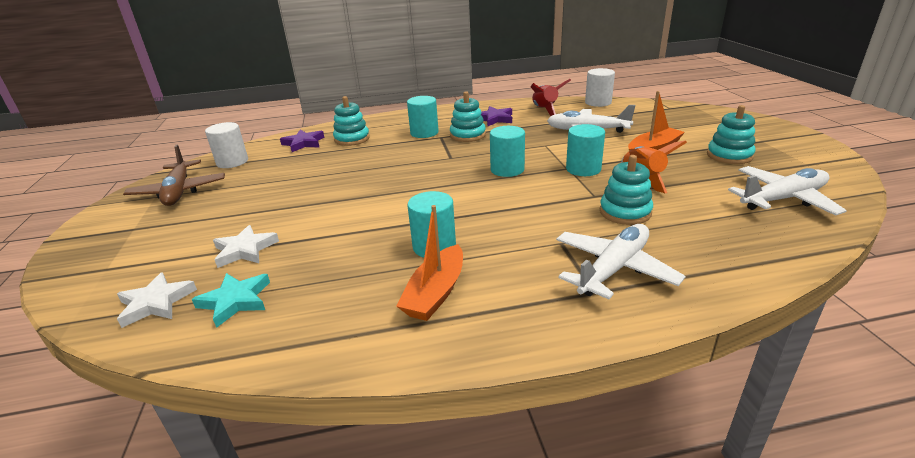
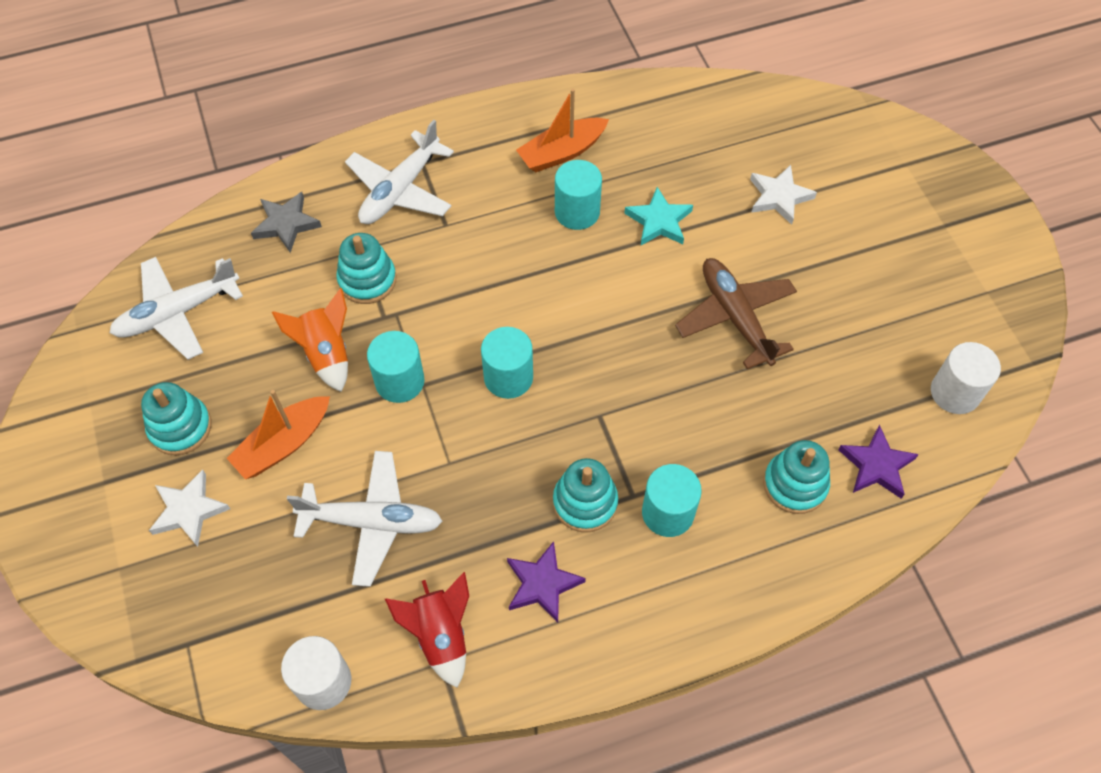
camera: 170 degrees right, 30 degrees up
(156, 303) = (810, 127): white star -> white star (189, 510)
(179, 191) = (963, 304): brown plane -> brown plane (735, 317)
(235, 301) = (738, 134): turquoise star -> turquoise star (659, 221)
(435, 293) = (561, 152): orange boat -> orange boat turned 135 degrees counterclockwise
(724, 248) = (286, 224): none -> grey star

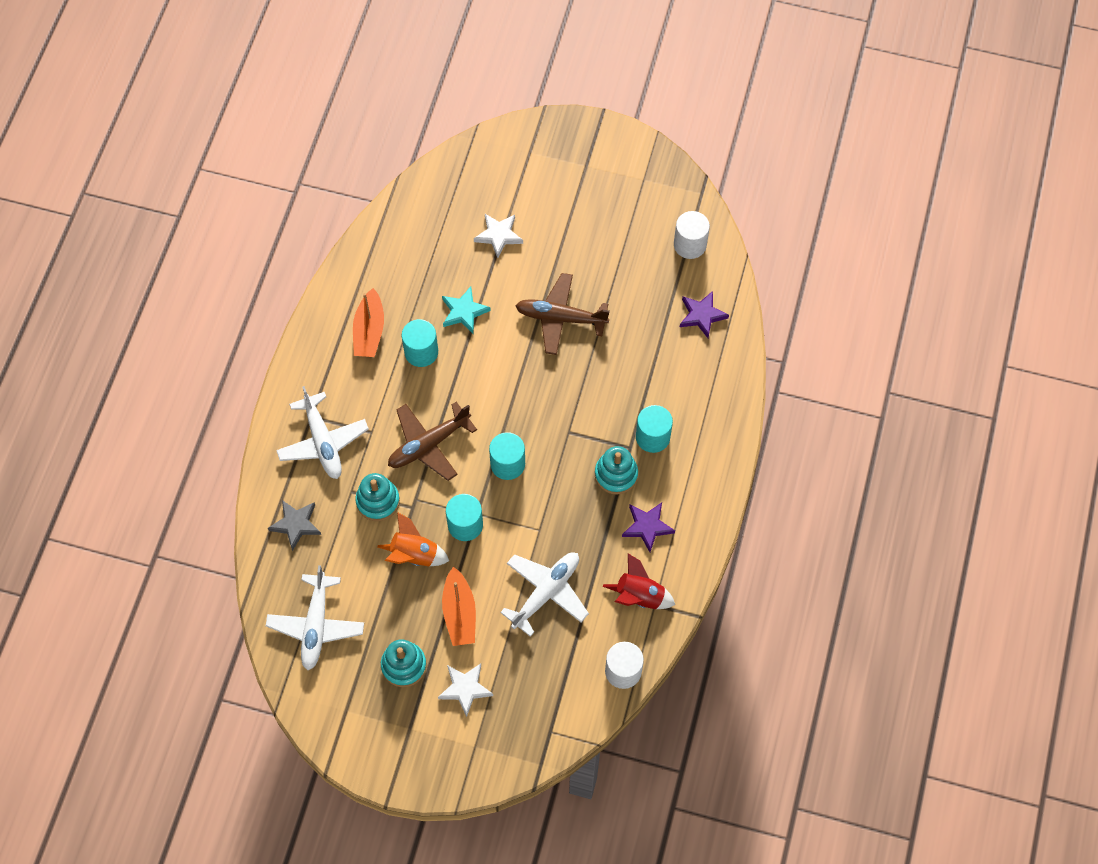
camera: 55 degrees left, 5 degrees up
(471, 286) = (428, 445): none -> brown plane
(795, 484) = (683, 363): turquoise stacking toy -> none

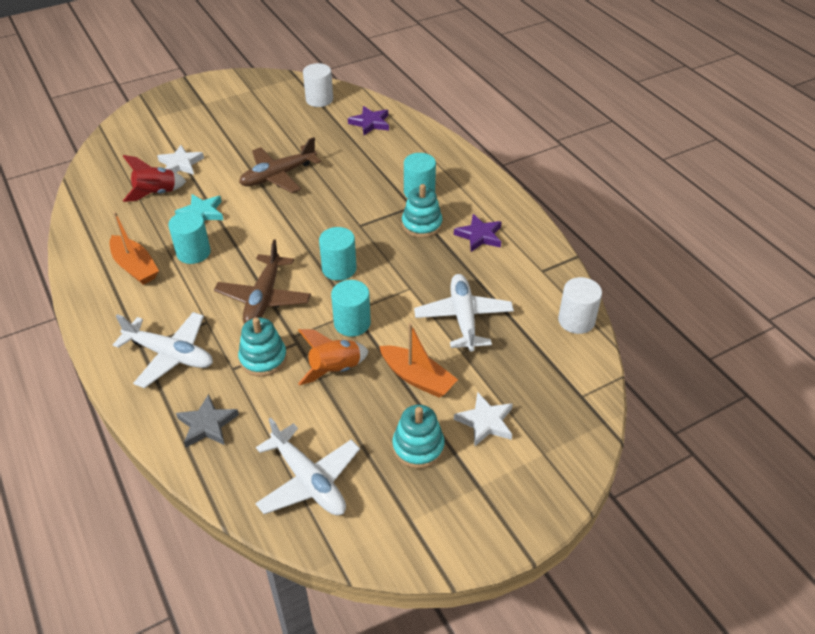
camera: 45 degrees left, 20 degrees down
(639, 596) = (527, 273): red rocket -> red rocket (156, 193)

